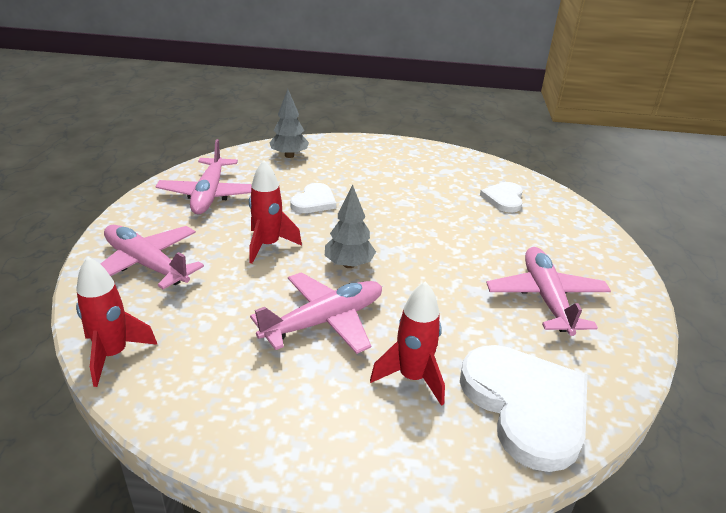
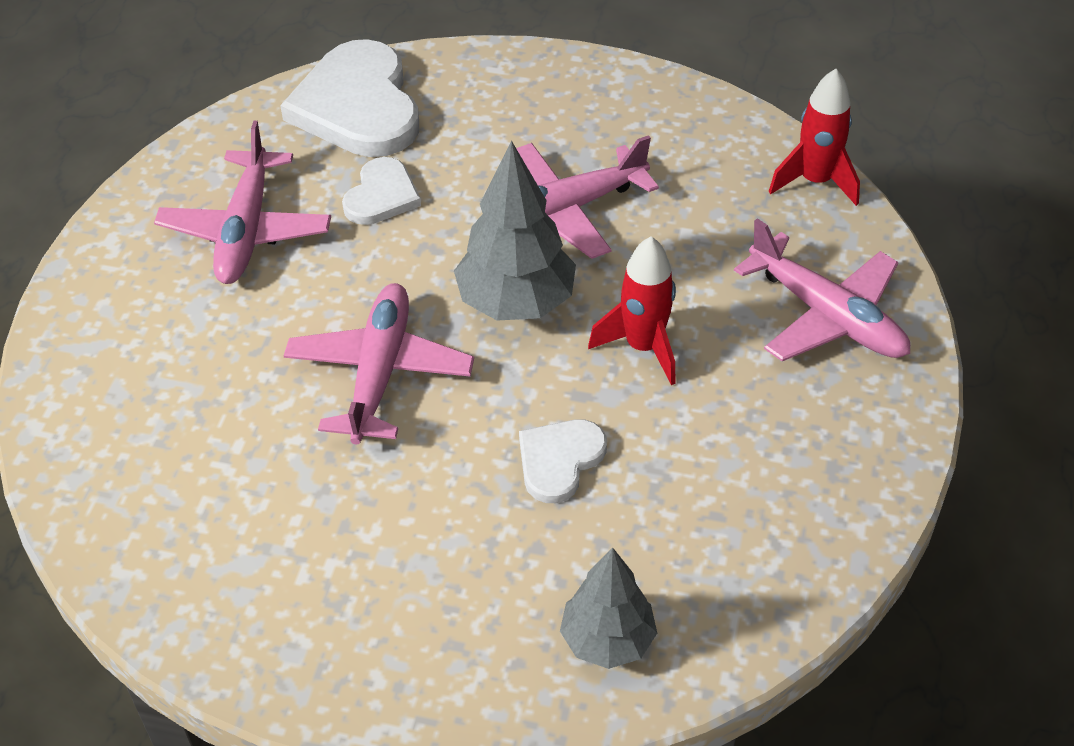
camera: 170 degrees left, 15 degrees up
(209, 194) = (768, 489): pink plane -> pink plane (380, 372)
(349, 264) = (516, 302): grey tree -> grey tree, size x1.50
(412, 378) = (470, 139): red rocket -> none
(504, 199) = (174, 455): white heart -> white heart (381, 195)

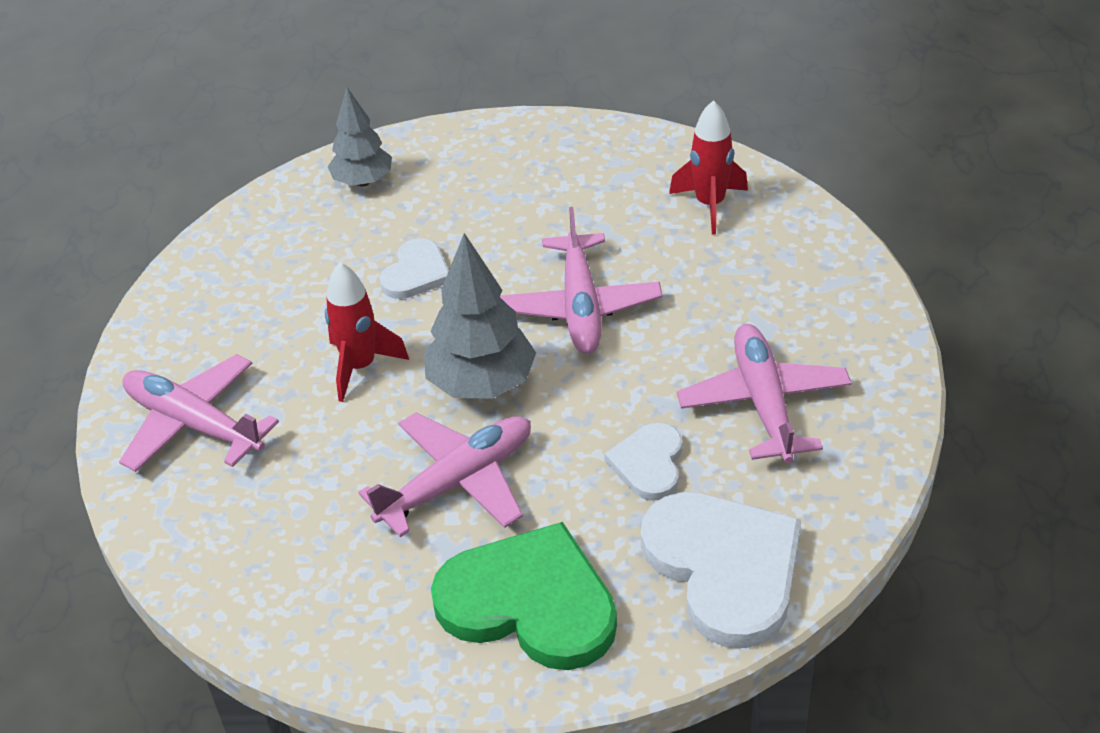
camera: 170 degrees right, 5 degrees down
(525, 109) = (529, 603): none -> green heart
(815, 181) = (192, 568): red rocket -> red rocket (710, 205)

